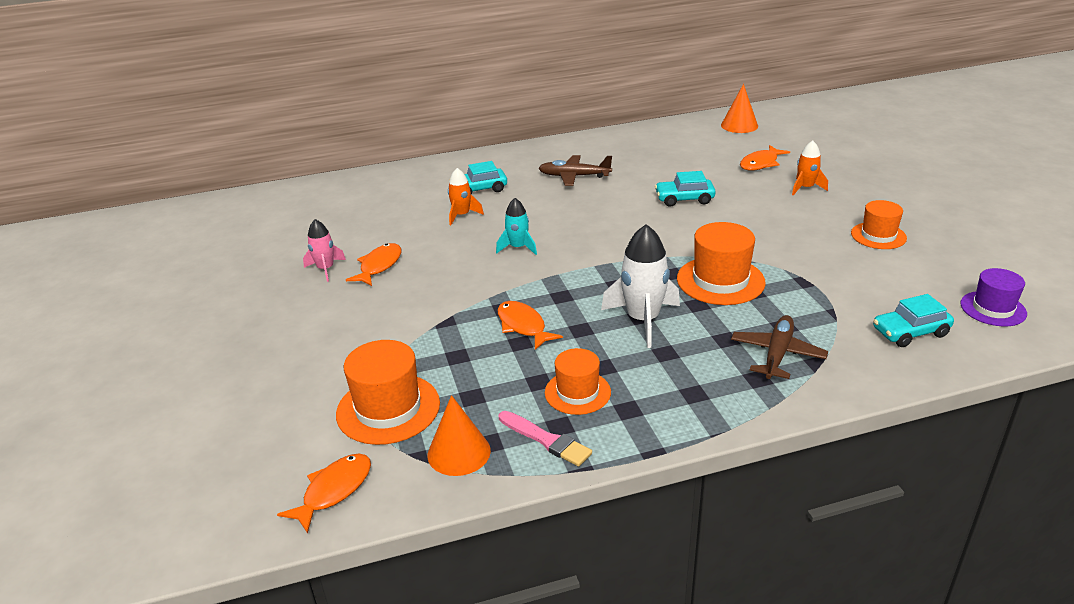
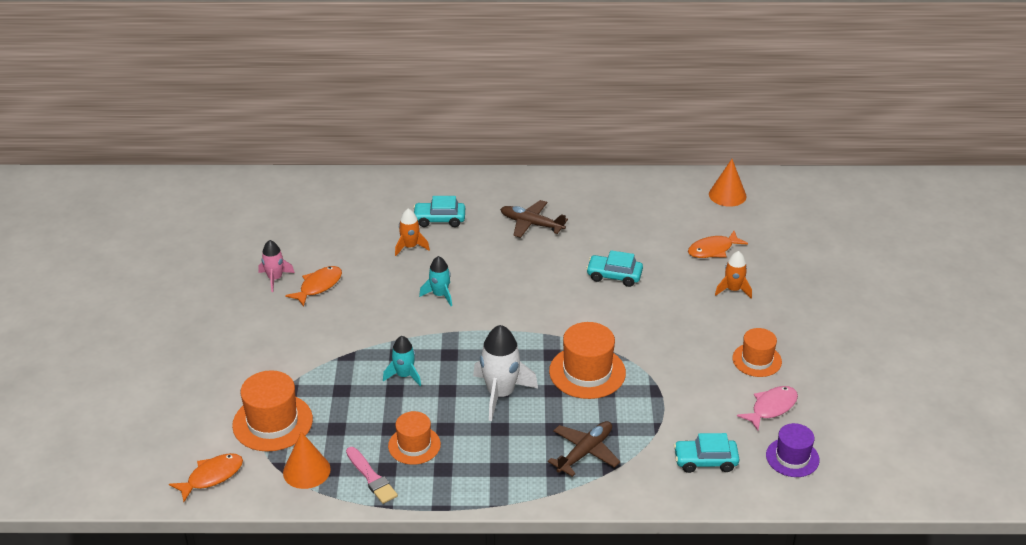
camera: 15 degrees right, 5 degrees up
(523, 326) = (404, 375): orange fish -> turquoise rocket
(930, 271) = (771, 408): none -> pink fish

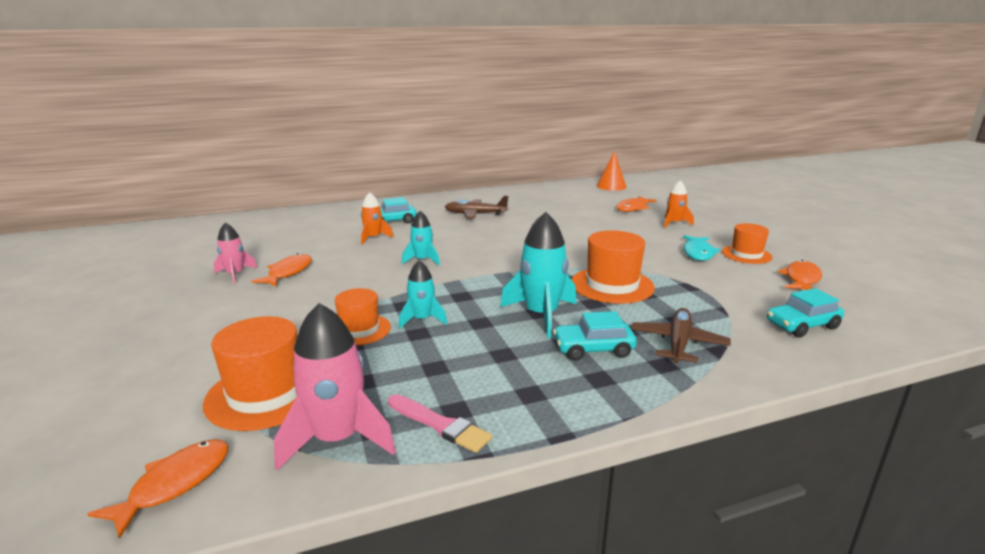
camera: 20 degrees left, 15 degrees down
(306, 471) = (337, 439): orange cone -> pink rocket
(414, 445) = (476, 377): orange hat -> orange hat (359, 329)
(500, 394) = (541, 315): white rocket -> turquoise rocket
(614, 276) = (572, 229): turquoise car -> turquoise car (593, 349)
(710, 346) = (698, 253): none -> turquoise fish
(771, 408) = (801, 279): pink fish -> orange fish
(792, 457) = (871, 307): purple hat -> none

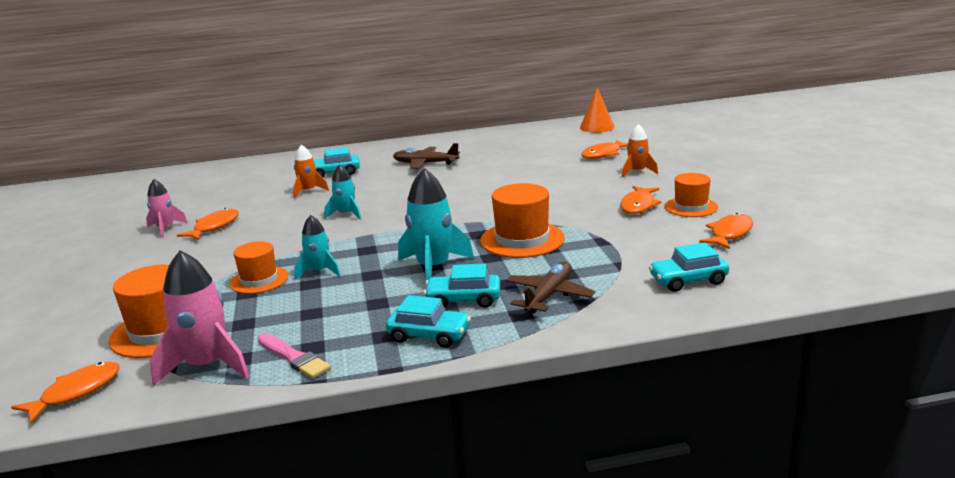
camera: 10 degrees right, 0 degrees up
(581, 391) = (429, 335): none -> turquoise car
(698, 253) = (638, 205): turquoise fish -> orange fish

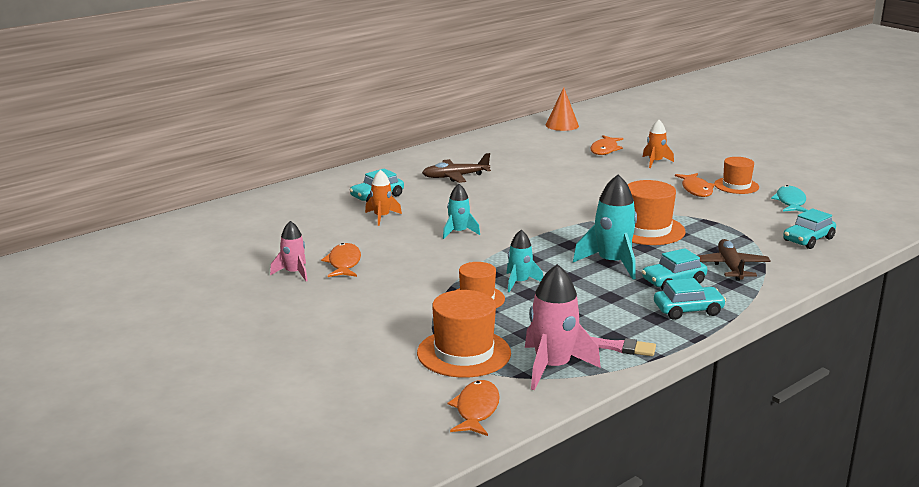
camera: 30 degrees left, 0 degrees up
(729, 234) = (790, 202): orange fish -> turquoise fish

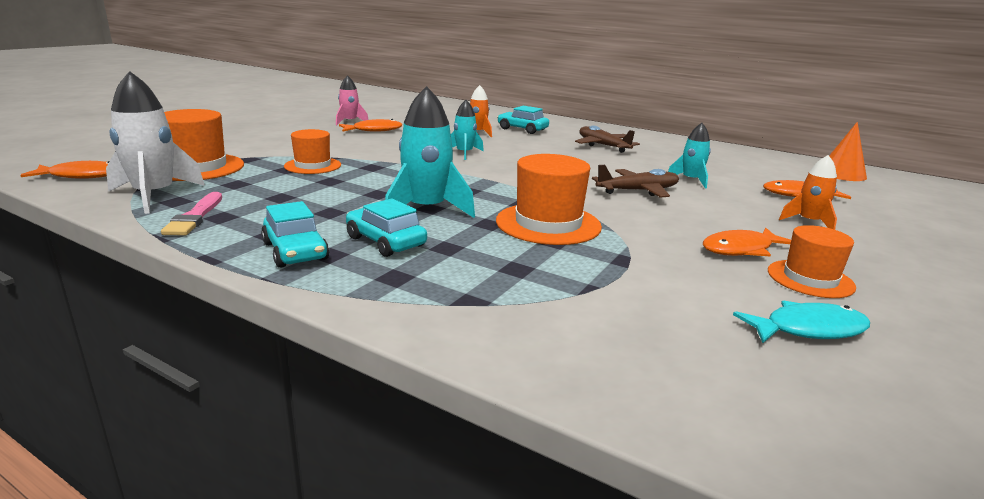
camera: 70 degrees right, 0 degrees up
(520, 282) = (355, 177): turquoise rocket -> turquoise rocket (690, 180)
(552, 367) = (154, 195): pink rocket -> white rocket
(730, 267) = (455, 277): brown plane -> brown plane (637, 191)
(808, 239) = (633, 347): turquoise car -> none

